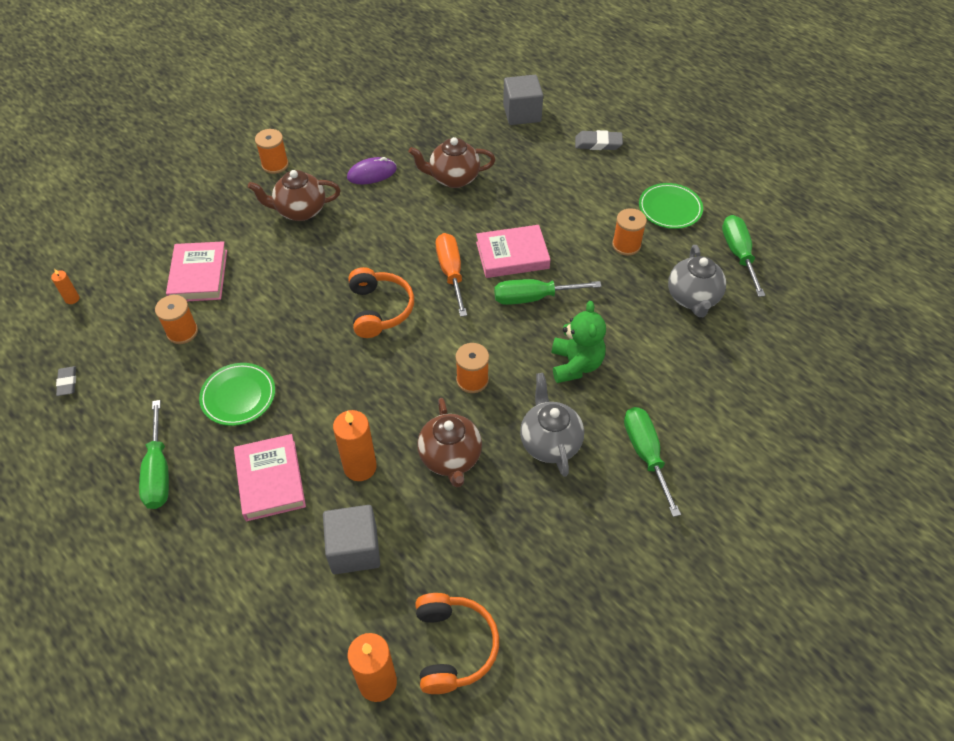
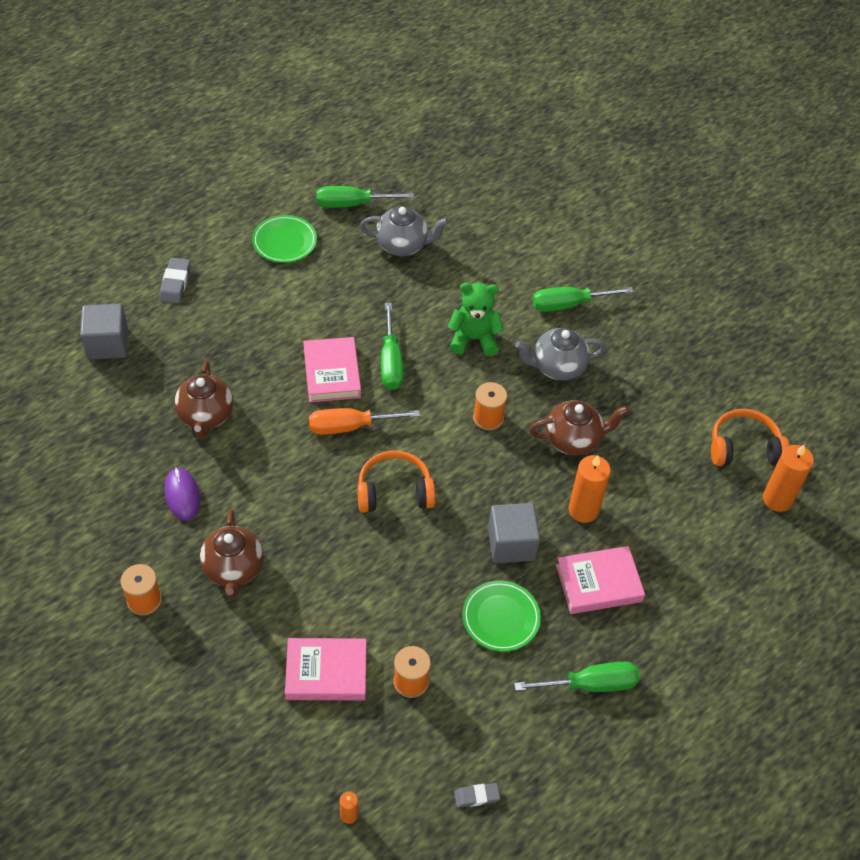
camera: 90 degrees left, 0 degrees up
(354, 549) = (665, 515): grey cube -> grey cube (511, 544)
(626, 245) = (329, 282): orange spool -> none

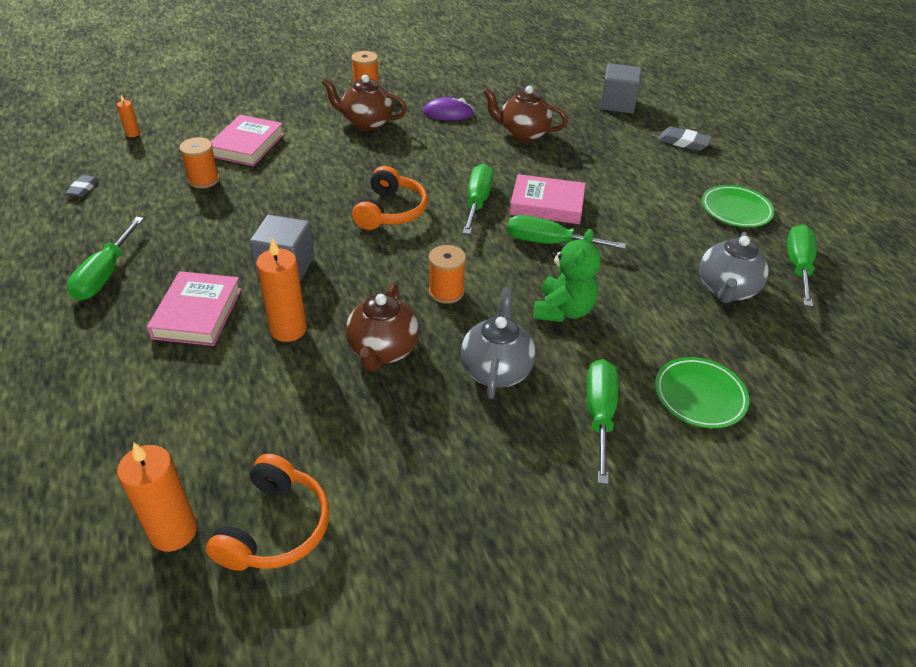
camera: 110 degrees right, 10 degrees down
(349, 426) = (477, 202): orange screwdriver -> green screwdriver
(501, 618) = (216, 239): green plate -> green plate (699, 395)

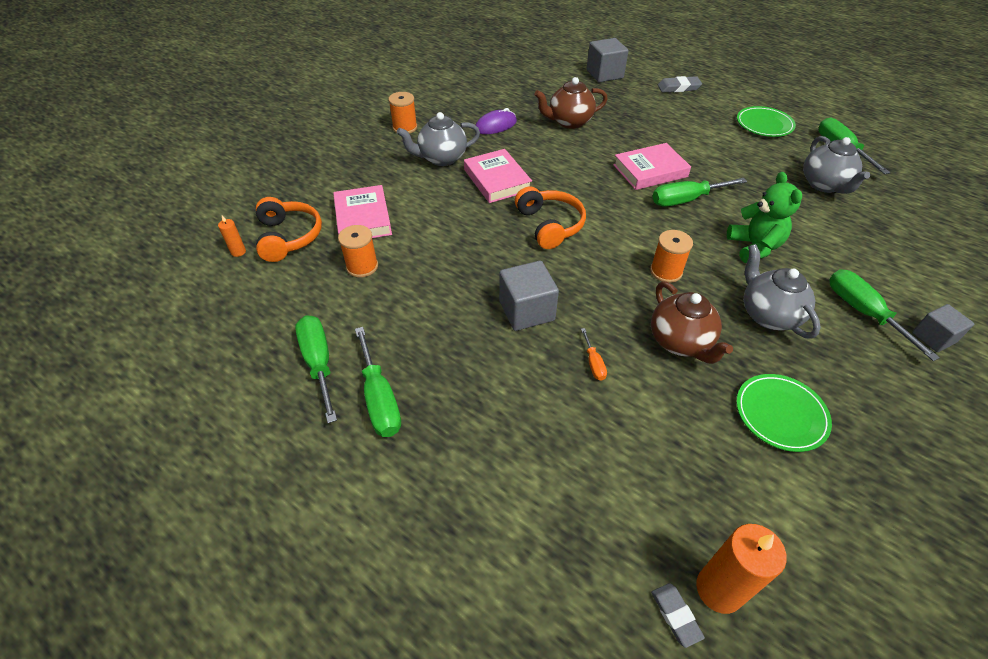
camera: 30 degrees left, 5 degrees up
(83, 188) = (253, 327): grey eraser -> grey eraser (675, 615)
(197, 313) = (505, 390): pink book -> pink book (497, 180)
(275, 527) = (781, 532): orange headphones -> orange headphones (288, 237)
(288, 329) = (593, 363): orange candle -> orange screwdriver
(366, 123) = (441, 158): brown teapot -> grey teapot
(477, 202) = (602, 189): green screwdriver -> green screwdriver (319, 363)
(647, 473) = (933, 337): none -> grey cube
(699, 395) = (896, 266): green plate -> green plate (780, 414)

